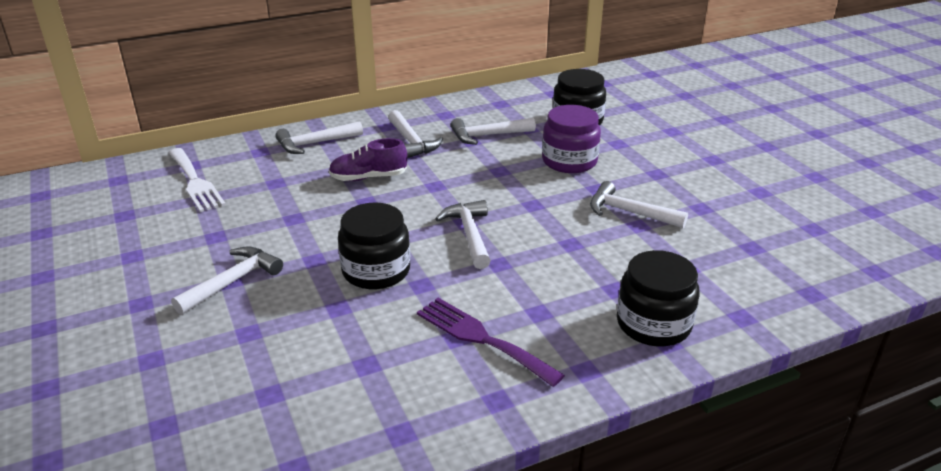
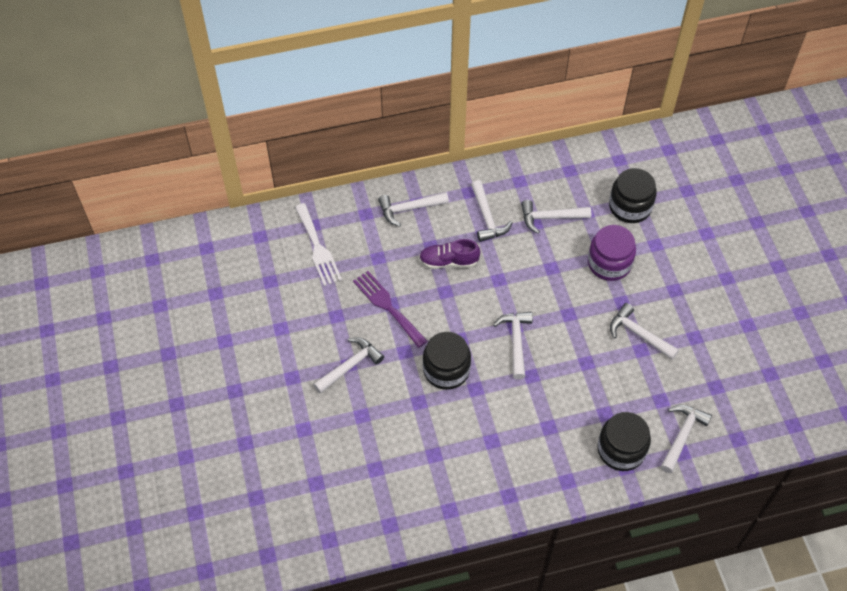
camera: 10 degrees right, 25 degrees up
(482, 338) = (508, 444): purple fork -> purple fork (387, 306)
(733, 299) = (682, 435): none -> white hammer

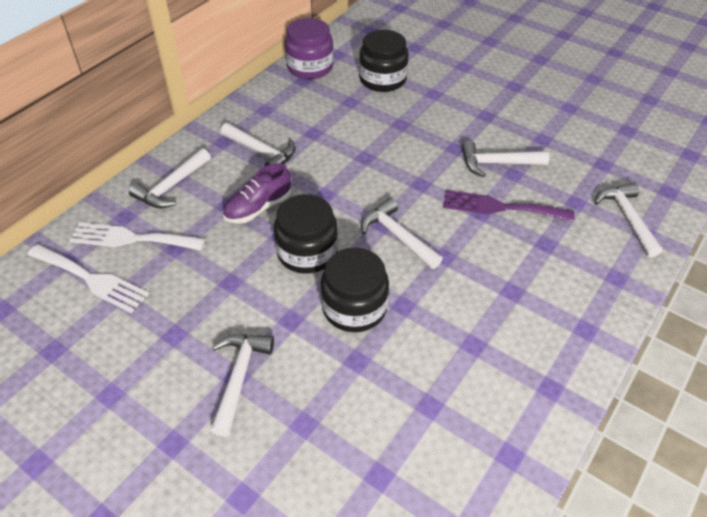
camera: 40 degrees left, 10 degrees down
(358, 234) = (132, 238): none -> white fork
(387, 306) = (229, 287): purple fork -> purple fork (500, 207)
(550, 218) = (322, 121): white hammer -> none
(609, 263) = (411, 126): purple jar -> purple jar (310, 67)
(621, 449) = (595, 265): black jar -> black jar (307, 252)

